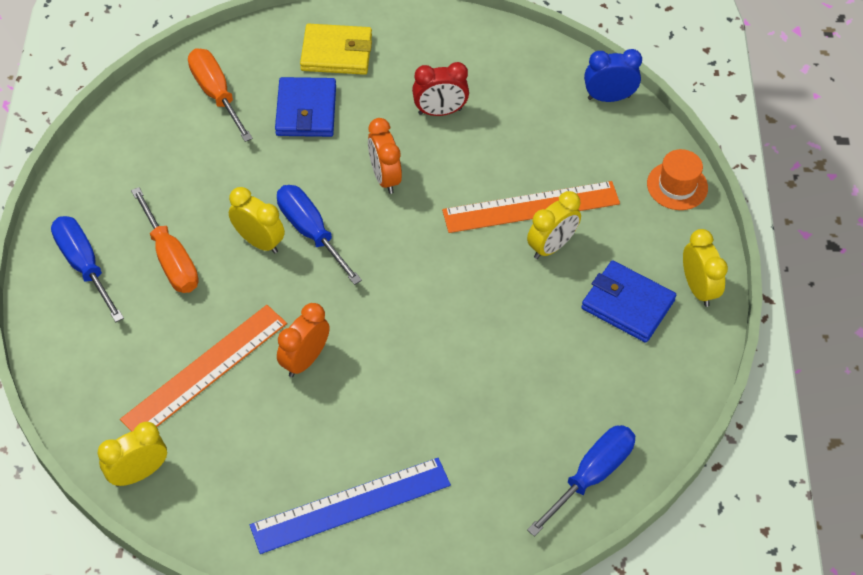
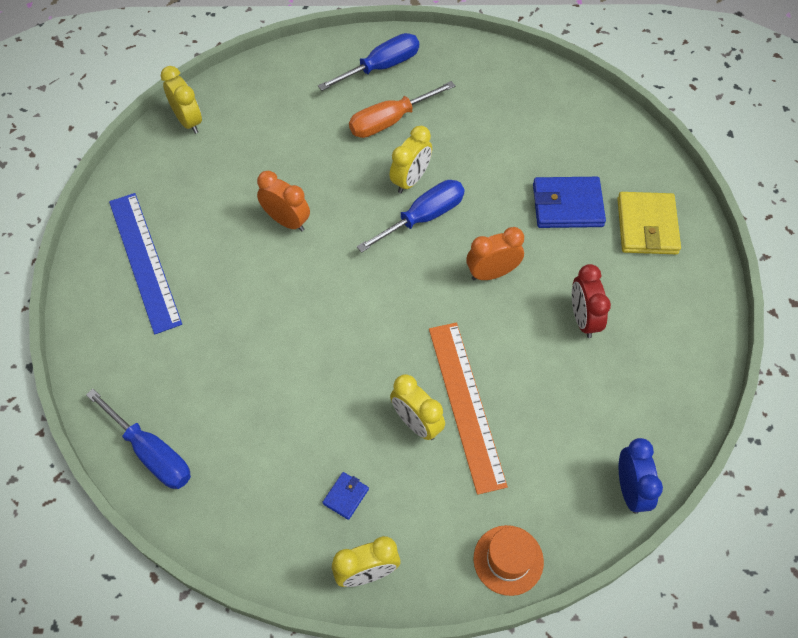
camera: 90 degrees right, 5 degrees up
(205, 371) = (278, 153): orange ruler -> none
(216, 94) = (577, 136): orange screwdriver -> none
(627, 304) = (346, 496): blue wallet -> blue wallet, size x0.48

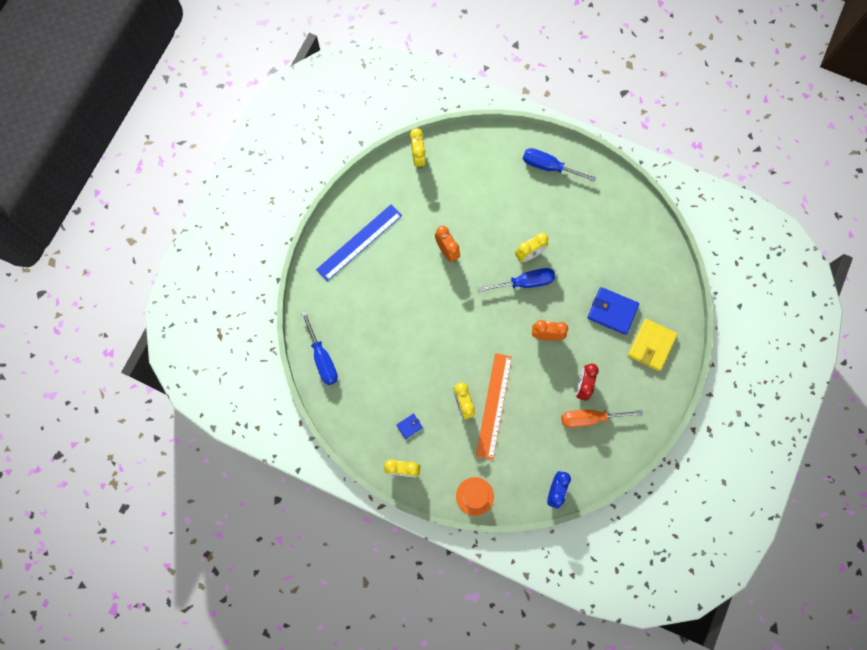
camera: 25 degrees right, 15 degrees up
(144, 261) = (359, 242): blue ruler -> blue ruler turned 45 degrees clockwise
(381, 67) = (549, 167): blue screwdriver -> blue screwdriver turned 150 degrees counterclockwise
(390, 121) = (536, 208): orange screwdriver -> orange screwdriver (590, 418)

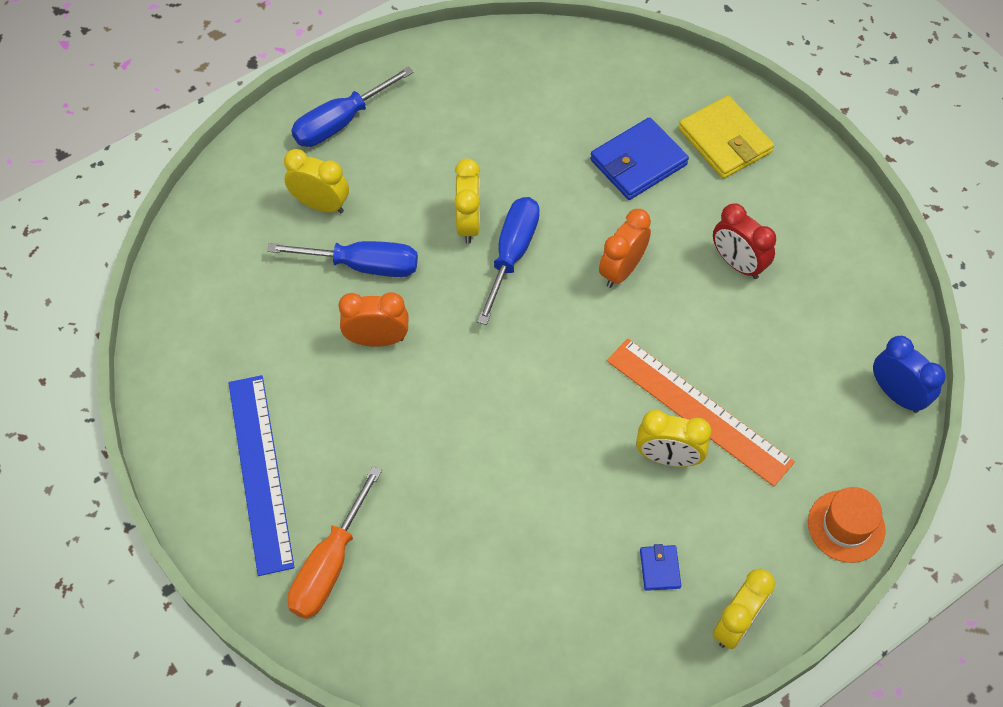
camera: 60 degrees left, 15 degrees down
(322, 358) = (438, 657): blue screwdriver -> blue screwdriver (363, 265)
(418, 157) = (178, 296): yellow clock -> yellow clock (321, 205)
(590, 418) = (798, 281): orange screwdriver -> orange screwdriver (330, 564)

